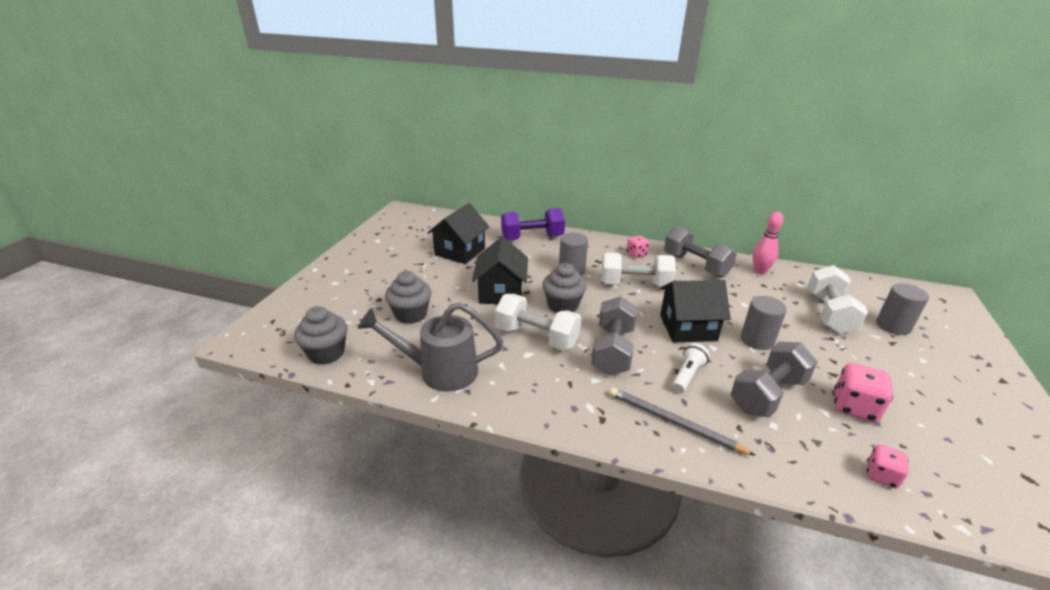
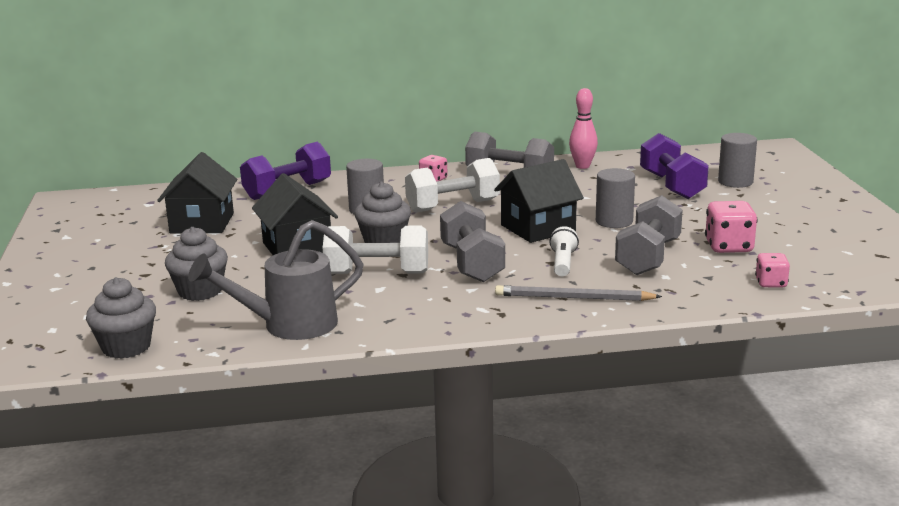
camera: 25 degrees left, 10 degrees down
(829, 313) = (672, 186): white dumbbell -> purple dumbbell

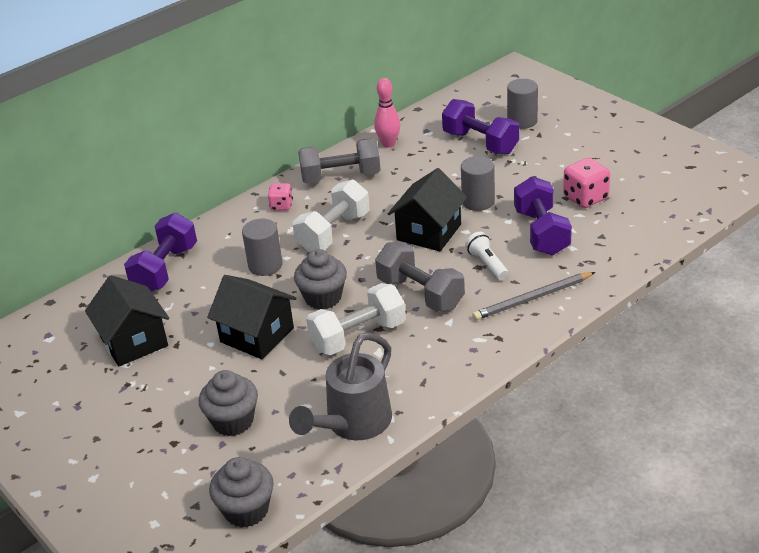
camera: 30 degrees left, 15 degrees up
(648, 257) = (541, 232): grey dumbbell -> purple dumbbell
(771, 283) = (648, 225): pink dice -> none

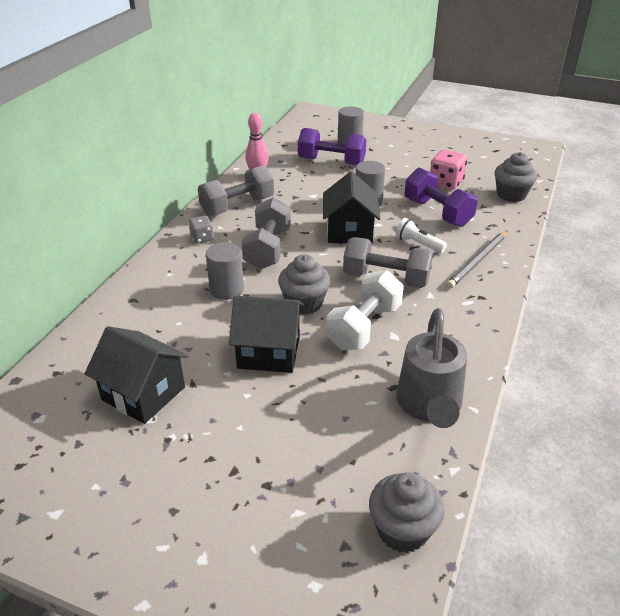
camera: 30 degrees left, 0 degrees up
(165, 269) = (127, 316): purple dumbbell -> none
(233, 421) = (312, 441): grey cupcake -> grey cupcake (511, 195)
(281, 206) = (202, 238): pink dice -> grey dice
(333, 232) = (268, 249): white dumbbell -> grey dumbbell

